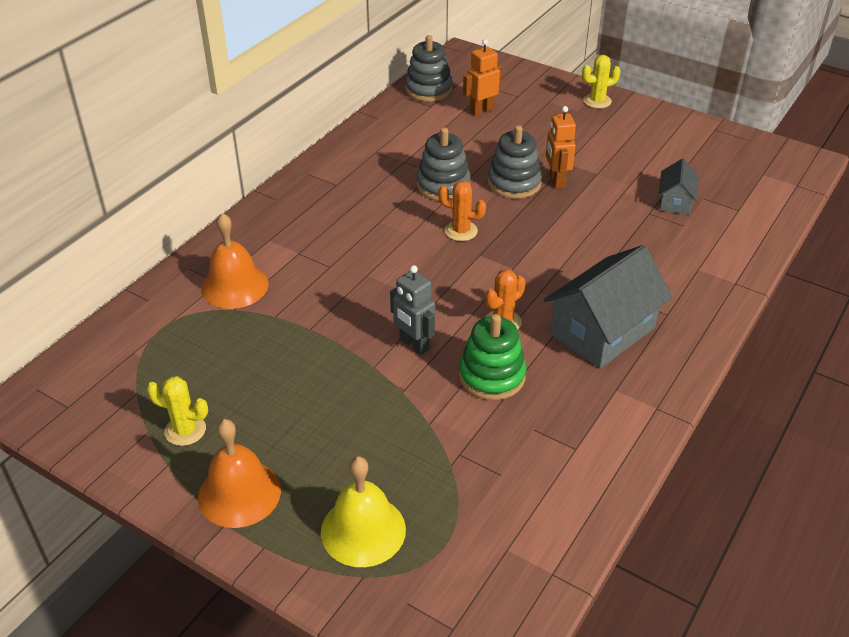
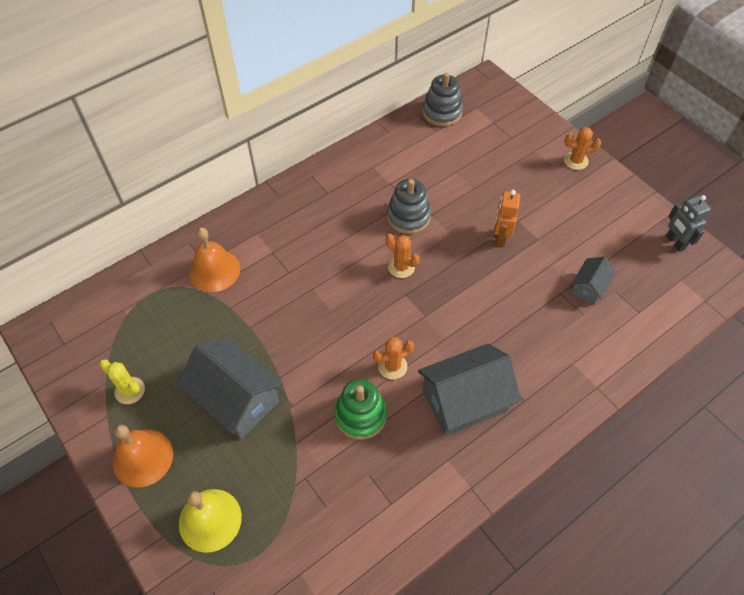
camera: 20 degrees right, 15 degrees up
(330, 401) = (236, 399): none -> grey house
(414, 345) = (317, 367): grey robot -> grey robot (675, 242)
(481, 110) = (474, 146): orange robot -> none
(514, 183) = (465, 230): grey stacking toy -> none
(597, 101) = (576, 161): yellow cactus -> orange cactus

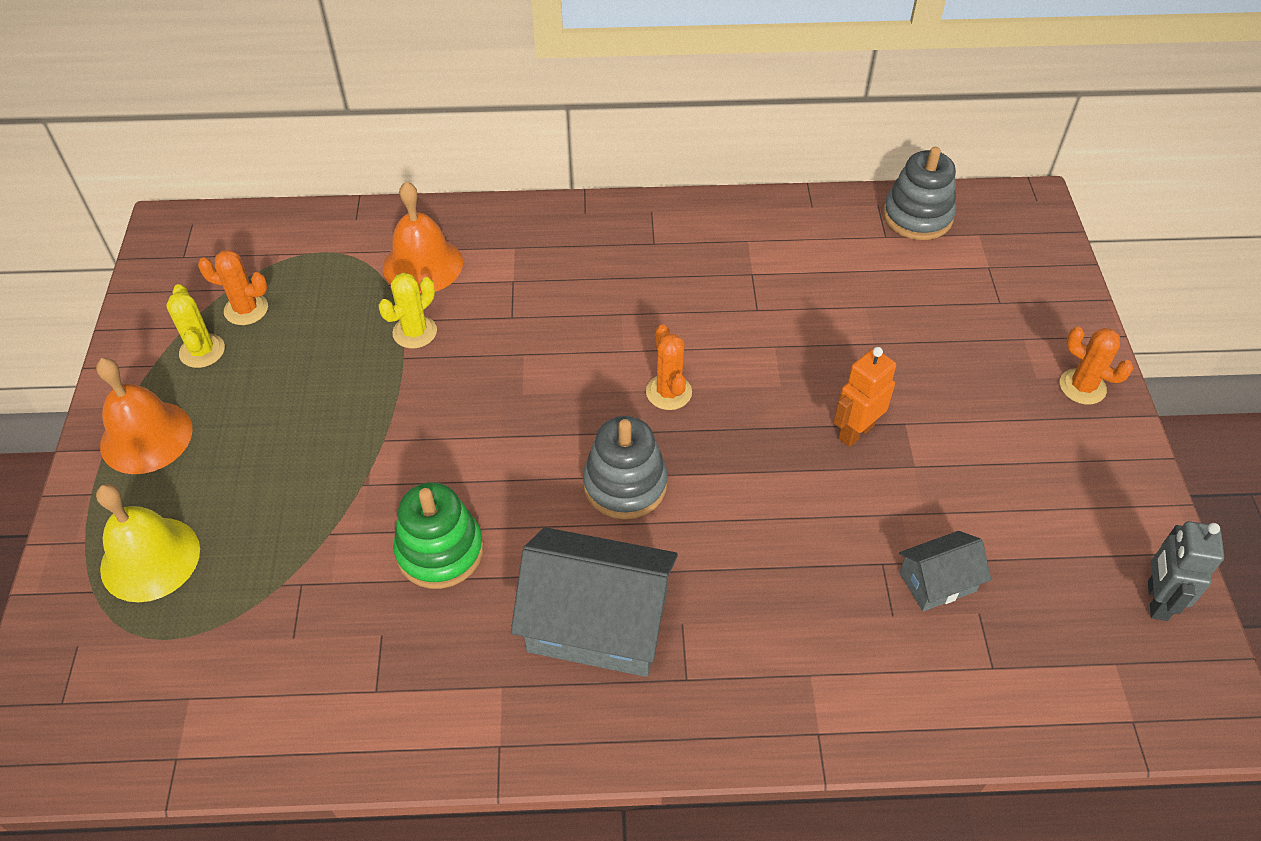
camera: 35 degrees right, 5 degrees down
(236, 399) = (309, 434): grey house -> none
(244, 310) = (415, 332): none -> yellow cactus
(392, 366) = (539, 515): orange cactus -> orange cactus (246, 309)
(408, 217) = (739, 331): grey stacking toy -> grey stacking toy (625, 484)

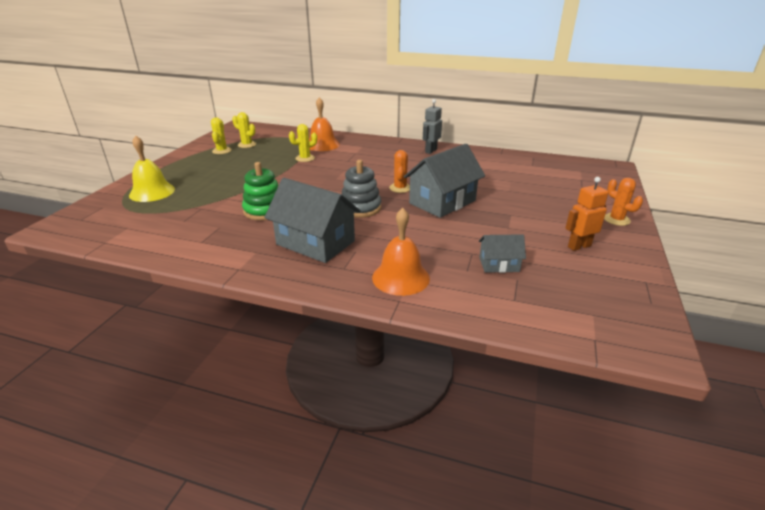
camera: 20 degrees right, 20 degrees down
(146, 437) = (182, 165): orange bell -> orange bell (400, 277)
(246, 309) = (247, 145): orange cactus -> yellow cactus
(769, 418) = (442, 202): none -> grey house
(855, 432) = (483, 212): orange robot -> orange robot (579, 246)
(917, 216) = (551, 162): grey stacking toy -> none
(1156, 600) = (631, 297): grey robot -> grey robot (430, 151)

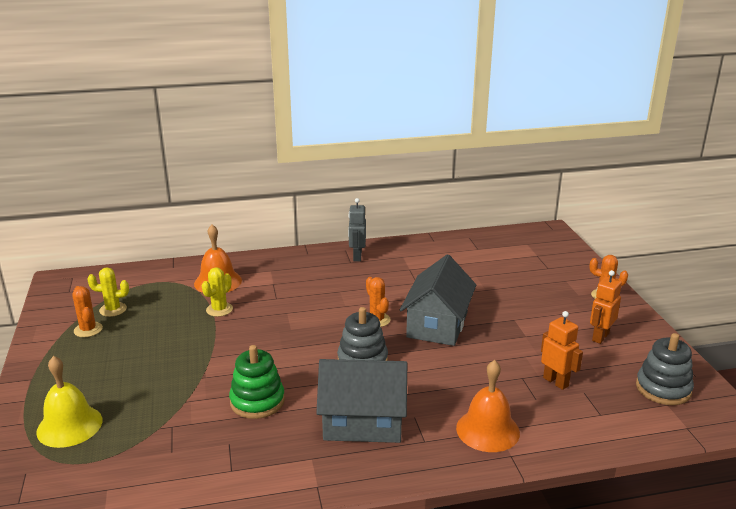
camera: 30 degrees left, 5 degrees down
(222, 151) = (88, 330): yellow cactus -> orange cactus
(499, 264) = (556, 382): grey house -> orange robot
(602, 301) = (663, 388): none -> grey stacking toy

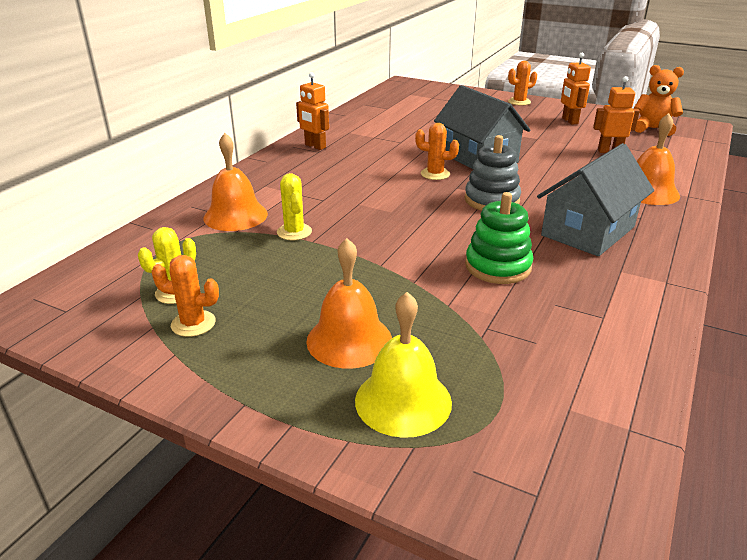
camera: 50 degrees left, 5 degrees up
(114, 383) = (349, 340): none -> orange bell
(357, 257) = (315, 146): grey robot -> orange robot
(663, 388) = (652, 129): grey stacking toy -> orange teddy bear

